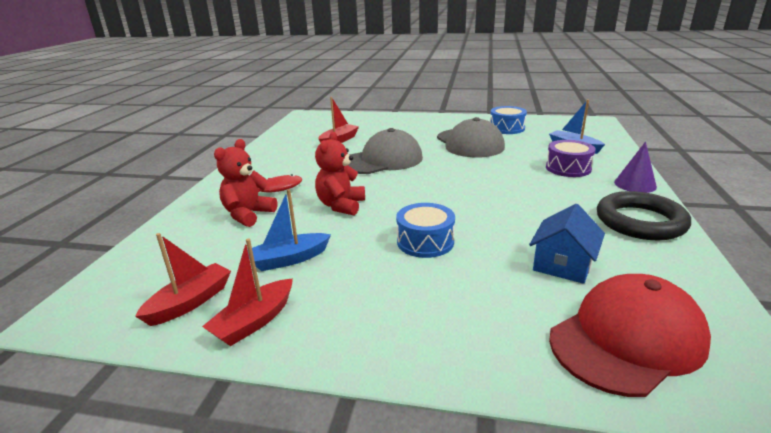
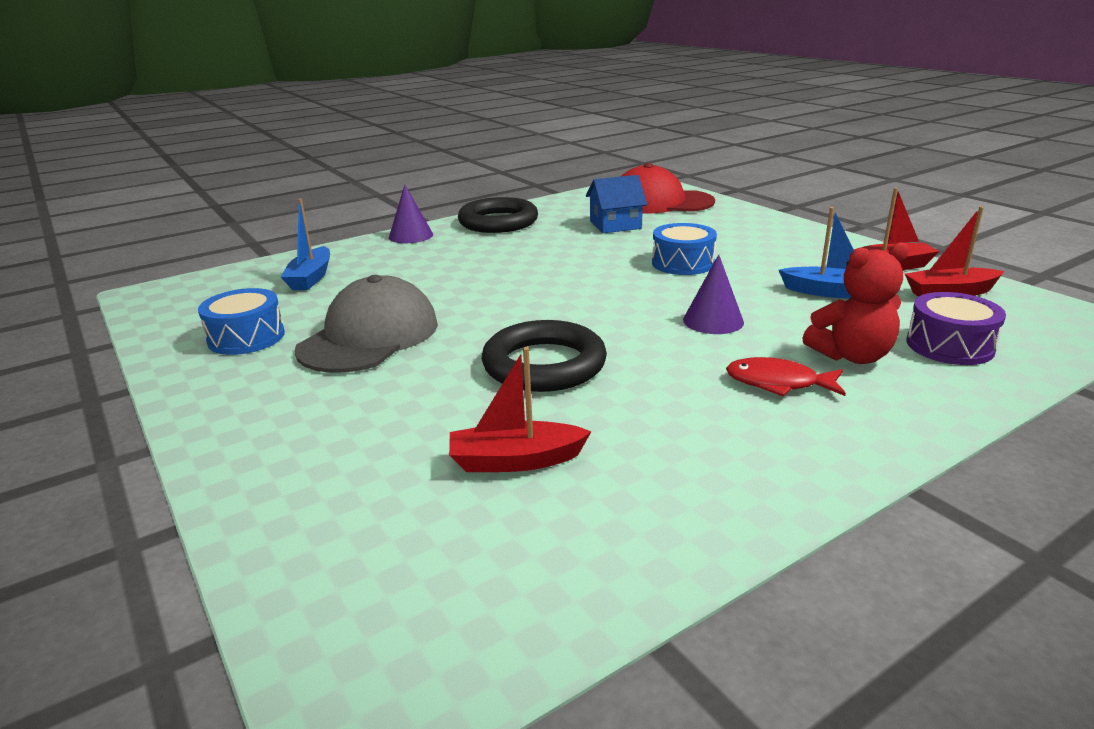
camera: 135 degrees left, 0 degrees up
(341, 206) = (713, 321): red teddy bear -> purple cone
(382, 160) = (544, 364): grey cap -> black ring
(568, 168) = (400, 264): purple drum -> purple drum (949, 346)

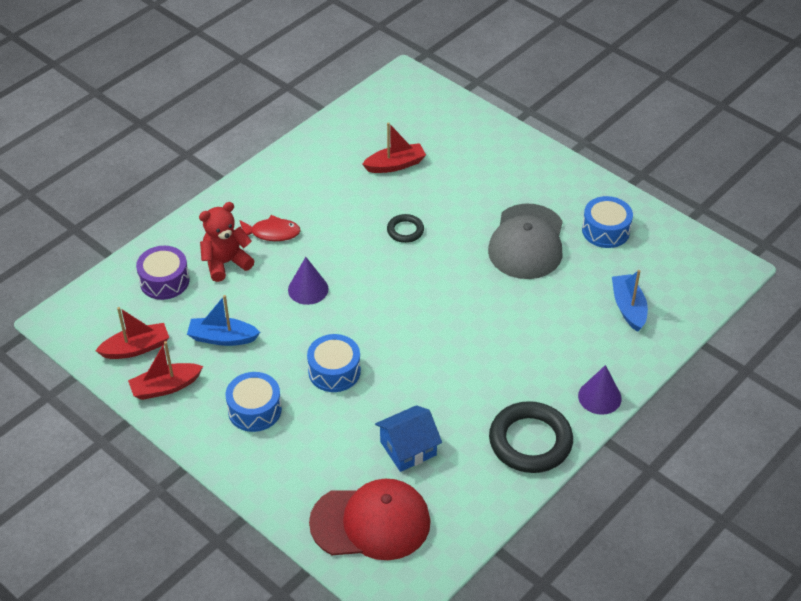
camera: 165 degrees right, 20 degrees up
(544, 364) = (405, 230): black ring -> black ring, size x0.51
(775, 249) = (254, 410): none -> blue drum

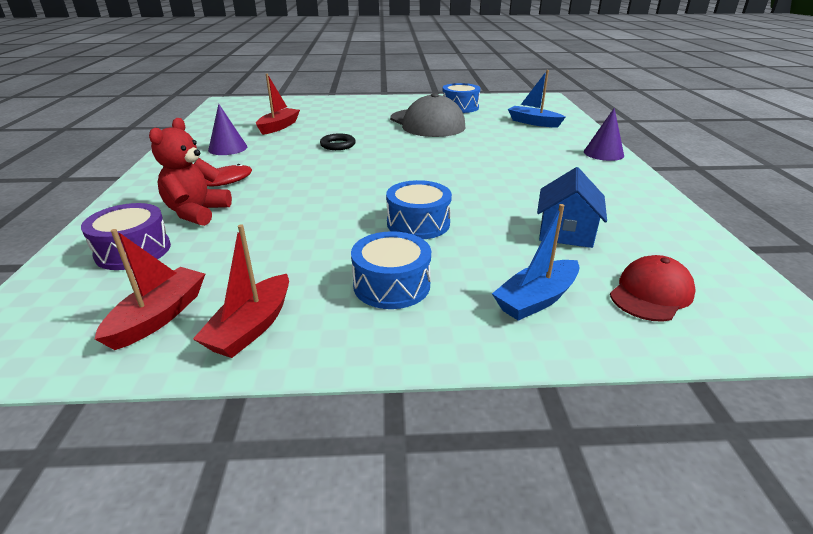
camera: 45 degrees left, 15 degrees down
(222, 338) = (268, 256): blue boat -> blue boat (536, 299)
(308, 289) = (308, 194): purple cone -> purple cone (228, 148)
(371, 522) = (651, 293): red cap -> red cap, size x0.58
(530, 441) = (621, 186): black ring -> none

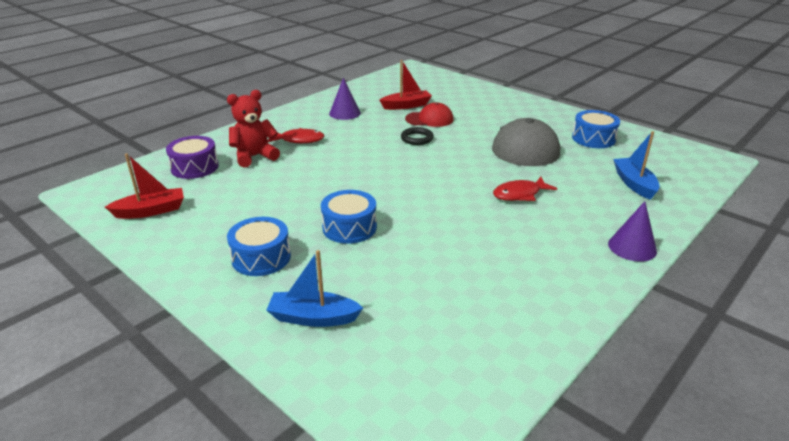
camera: 45 degrees right, 0 degrees up
(251, 327) = (170, 239): red boat -> none
(487, 151) = (519, 194): none -> red fish
(566, 232) = (430, 291): blue house -> none
(651, 293) = (388, 366): red cap -> red cap (429, 119)

